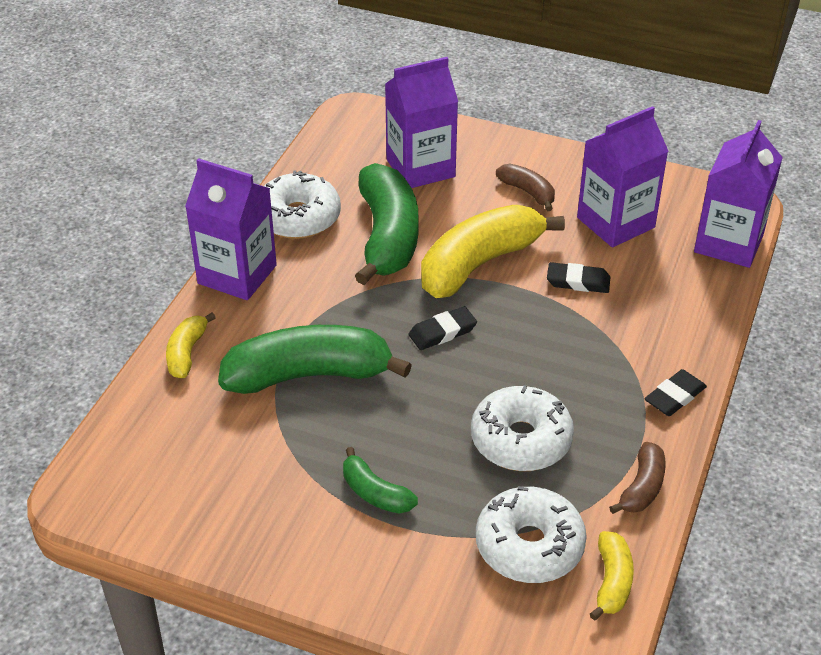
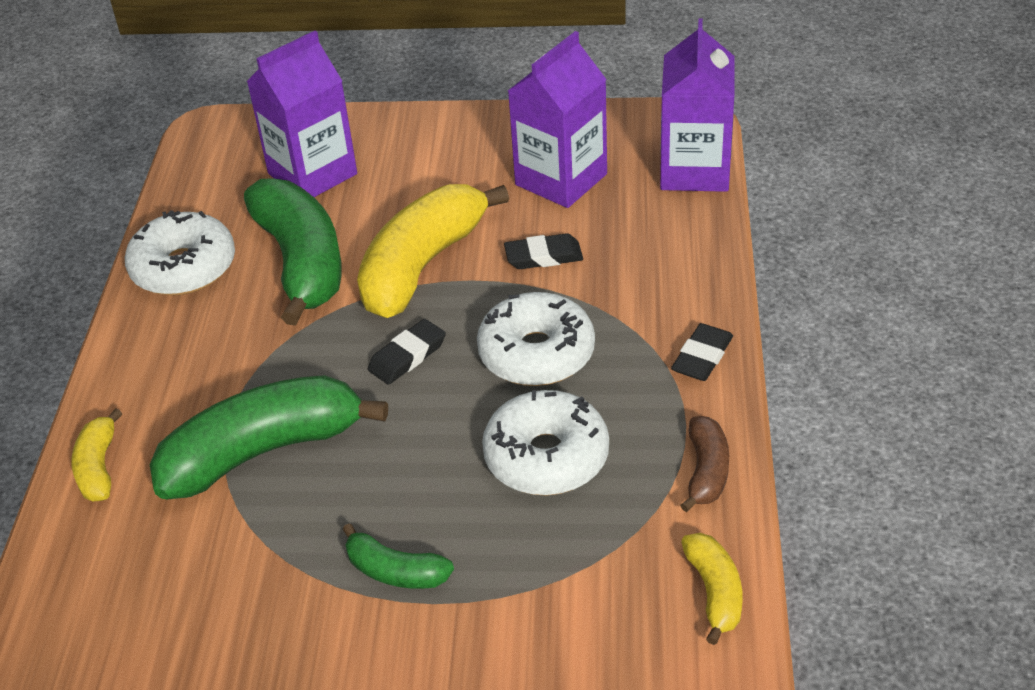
camera: 15 degrees left, 0 degrees up
(237, 274) = (131, 355): purple carton -> none
(528, 192) = (448, 170): brown banana -> none
(529, 546) = (603, 579): white donut -> white donut (536, 353)

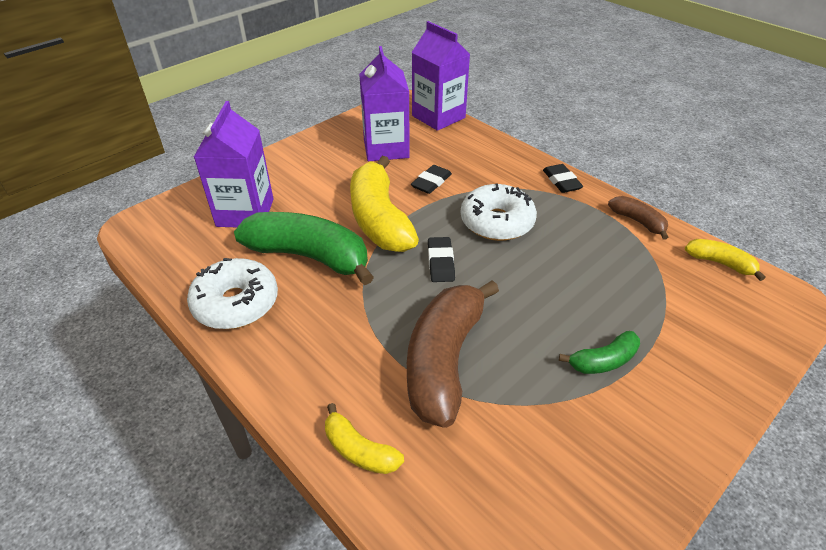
camera: 50 degrees left, 0 degrees up
(263, 452) = (444, 360): green banana -> brown banana
(546, 457) = (574, 260): white donut -> none

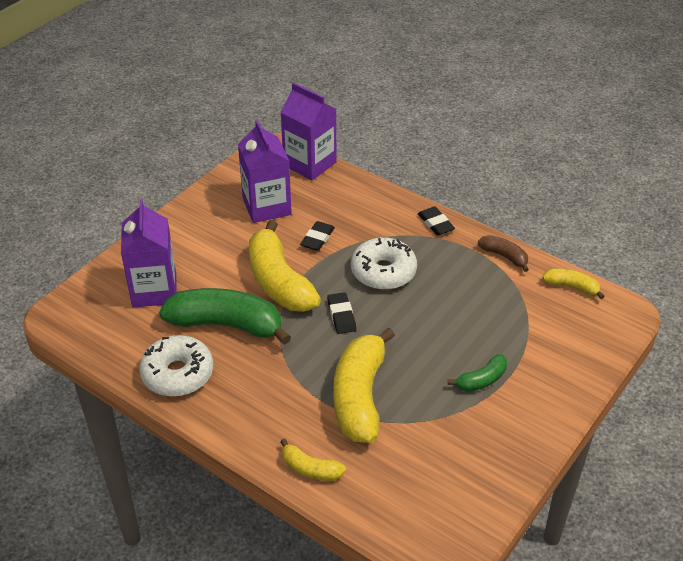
camera: 10 degrees left, 0 degrees up
(444, 360) = (360, 397): brown banana -> yellow banana

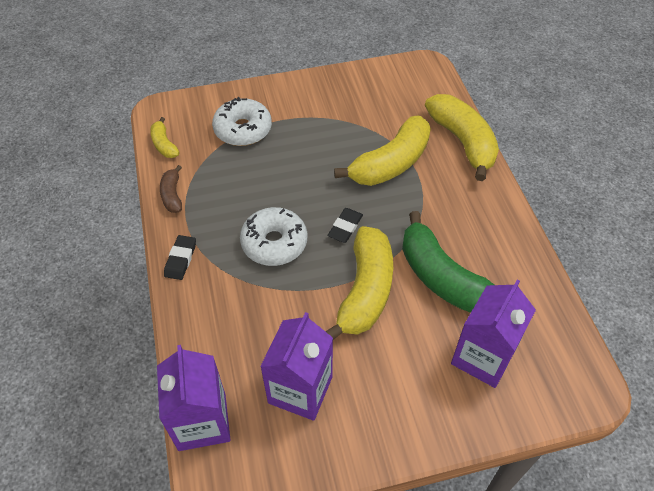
camera: 140 degrees left, 10 degrees up
(177, 374) = (510, 259): white donut -> white donut (243, 129)
(310, 469) = (462, 142): yellow banana -> yellow banana, size x2.06
(317, 238) = (291, 314): black eraser -> none
(481, 380) = (302, 127): green banana -> none

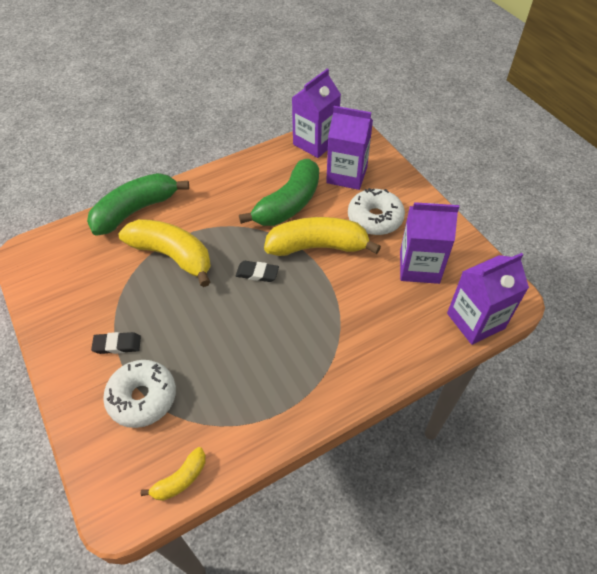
camera: 105 degrees left, 0 degrees up
(172, 195) = (257, 436): brown banana -> none
(180, 259) = (336, 395): black eraser -> black eraser (117, 345)
(274, 243) = (291, 321): white donut -> white donut (375, 218)
(462, 142) = (136, 210): yellow banana -> green banana
(557, 336) = (315, 143): none -> purple carton

